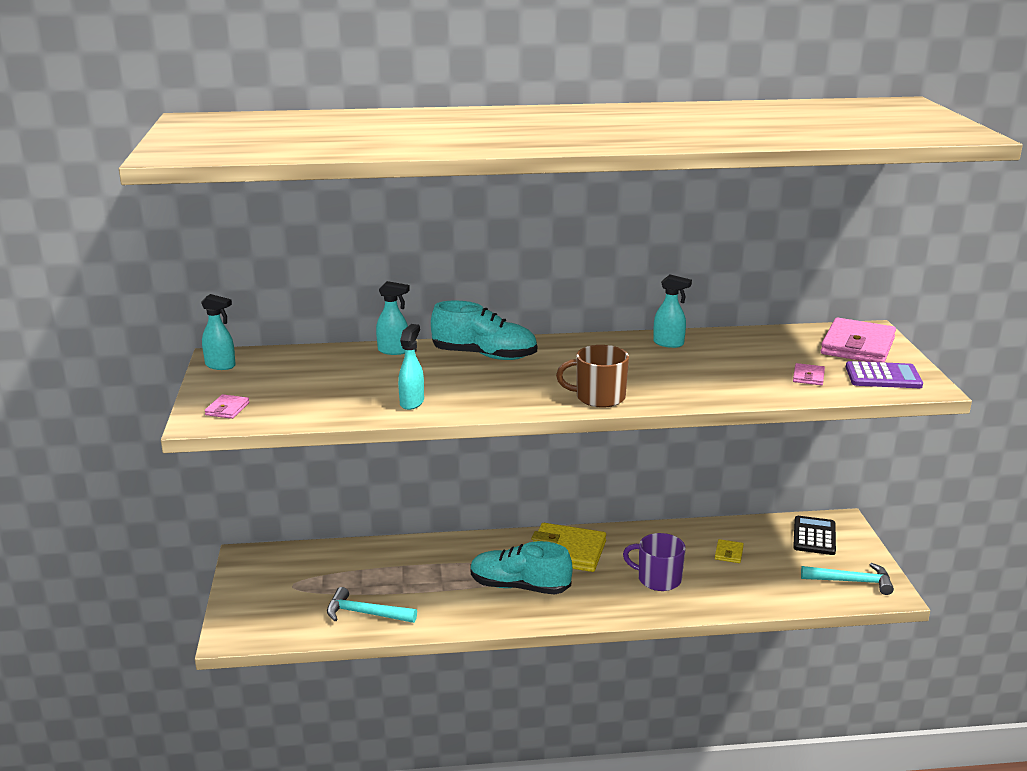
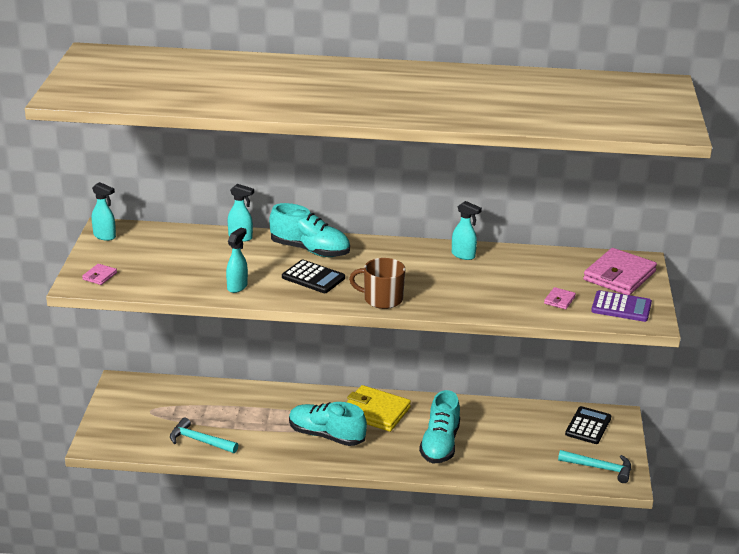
camera: 10 degrees right, 5 degrees up
(502, 383) = (313, 278): none -> black calculator
(658, 579) = (440, 444): purple mug -> turquoise shoe
(729, 553) = (508, 431): yellow wallet -> none

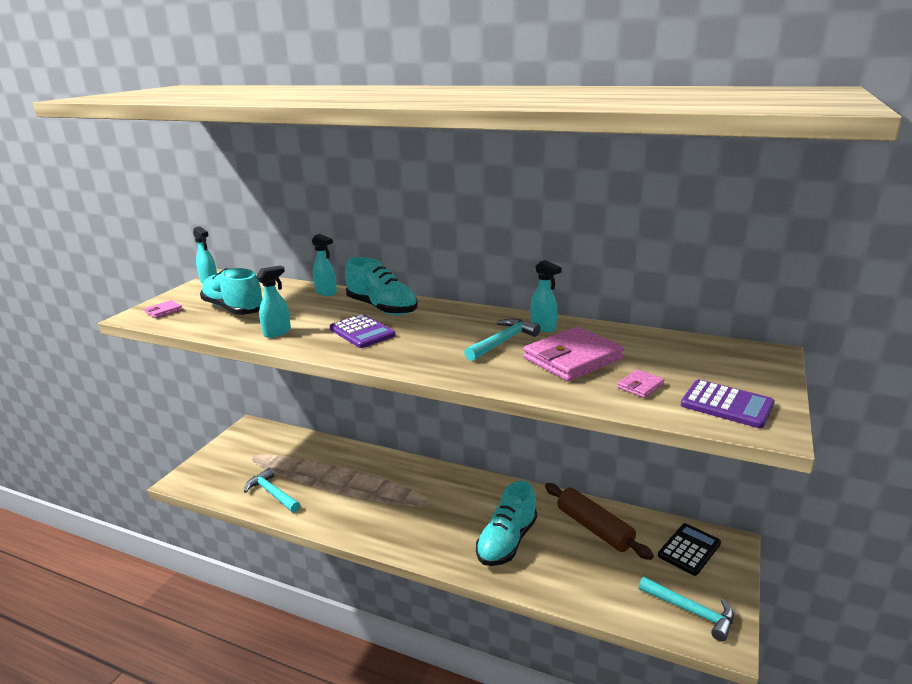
camera: 20 degrees right, 5 degrees down
(313, 278) = (362, 332): black calculator -> purple calculator
(326, 435) = (393, 509): turquoise shoe -> turquoise shoe (234, 309)
(375, 412) = (456, 492): yellow wallet -> none
(382, 299) = (417, 360): brown mug -> none
(438, 273) = (503, 342): none -> turquoise hammer
(508, 422) = (594, 528): none -> brown rolling pin
(619, 276) = (734, 367): pink wallet -> pink wallet (572, 359)

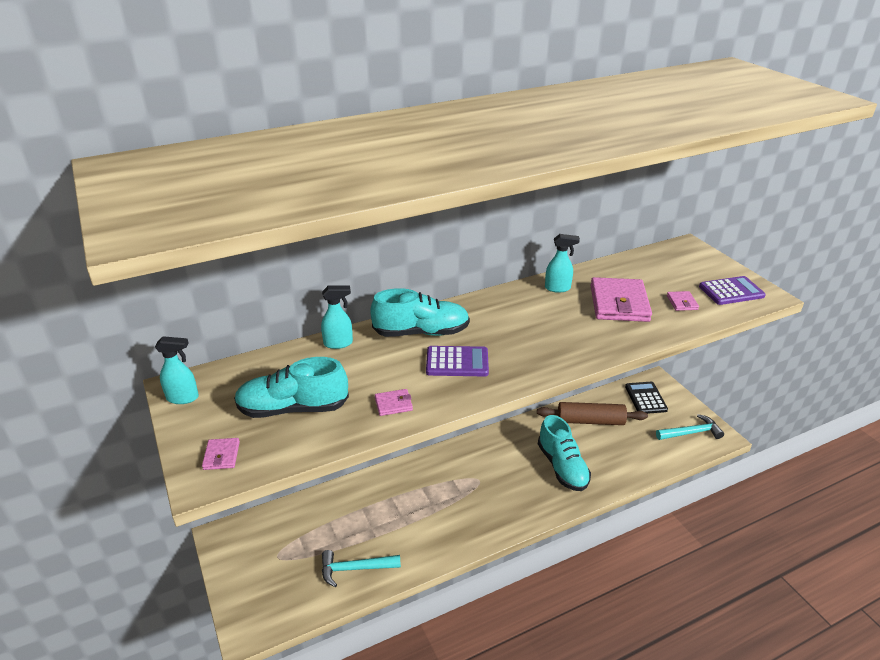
camera: 50 degrees left, 10 degrees up
(277, 332) = (393, 404): turquoise spray bottle -> pink wallet
(503, 342) = (560, 314): turquoise hammer -> none

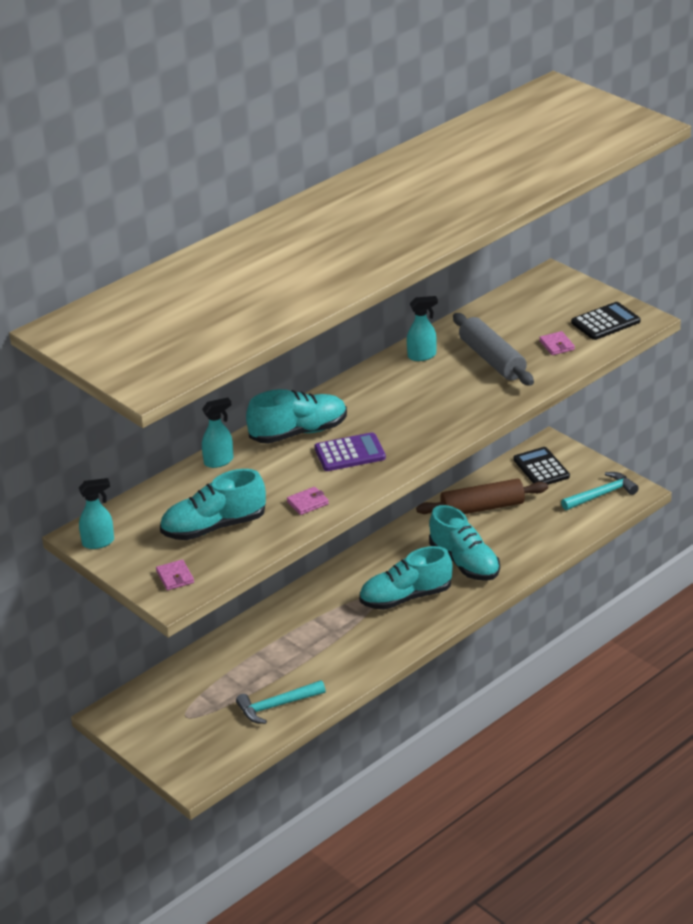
camera: 15 degrees left, 0 degrees up
(503, 487) = (405, 597): none -> turquoise shoe
(619, 303) = (492, 360): pink wallet -> grey rolling pin
(731, 291) = (605, 322): purple calculator -> black calculator

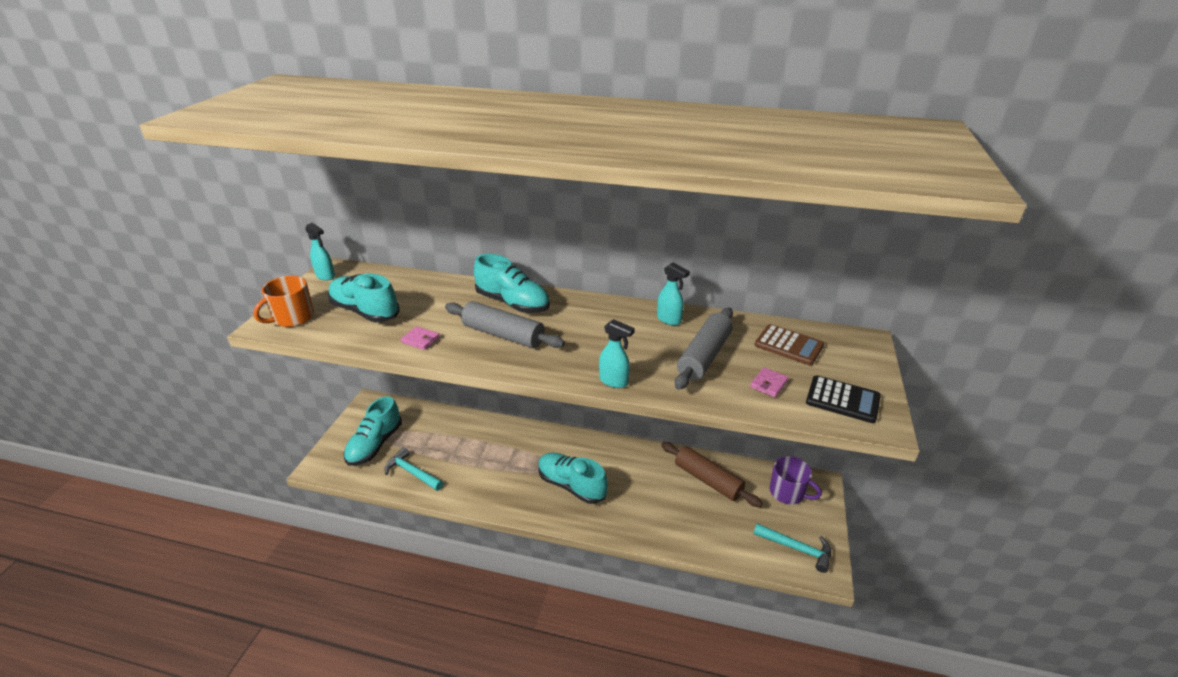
camera: 55 degrees right, 0 degrees up
(175, 577) = (292, 318): pink wallet -> orange mug
(219, 461) = (451, 285): turquoise spray bottle -> turquoise spray bottle (614, 381)
(350, 453) = (503, 335): purple calculator -> grey rolling pin
(464, 563) = (636, 500): turquoise shoe -> turquoise shoe (375, 444)
(520, 313) = (788, 345): none -> brown calculator
(541, 468) = (788, 492): black calculator -> purple mug

